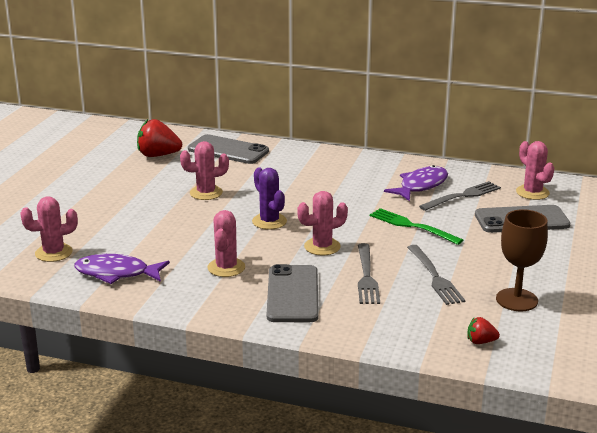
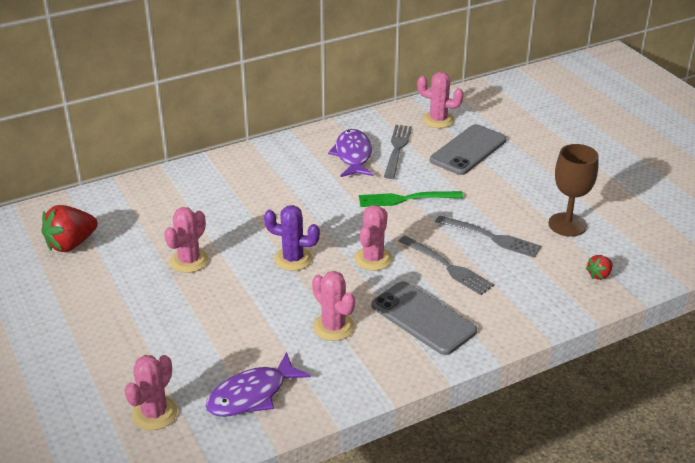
camera: 45 degrees left, 10 degrees up
(228, 150) = (132, 202): grey phone -> none

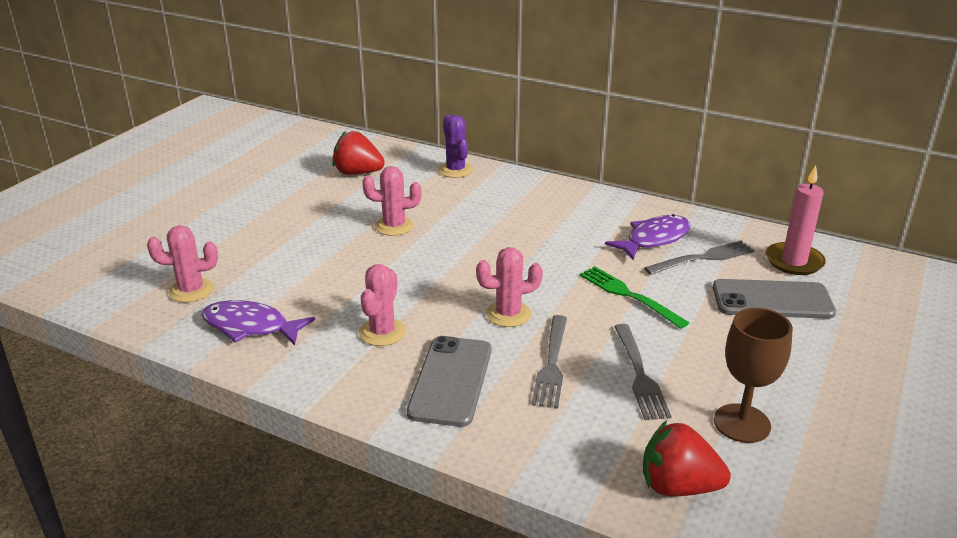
camera: 55 degrees right, 5 degrees down
(293, 259) = (455, 272): purple cactus -> purple cactus (455, 170)
(438, 120) = (794, 261): pink cactus -> pink candle
(599, 275) = (678, 486): red strawberry -> red strawberry, size x1.96

